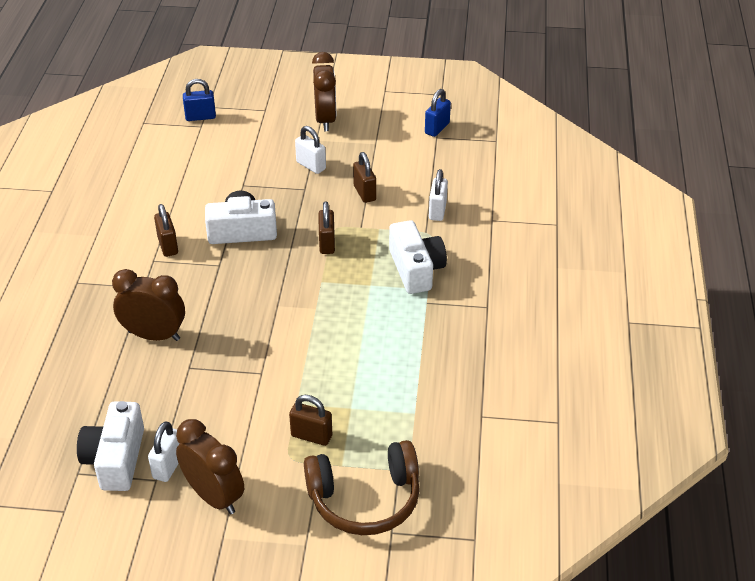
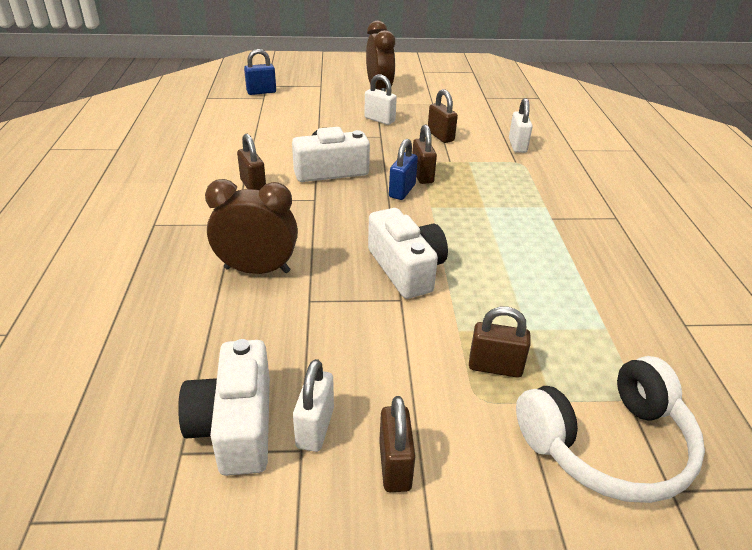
camera: 10 degrees left, 5 degrees down
(214, 496) = (395, 466): brown clock -> brown padlock
(365, 499) = (607, 444): brown headphones -> white headphones
(416, 269) = (524, 191): white camera -> white camera (406, 269)
(437, 128) = (482, 92): blue padlock -> blue padlock (402, 191)

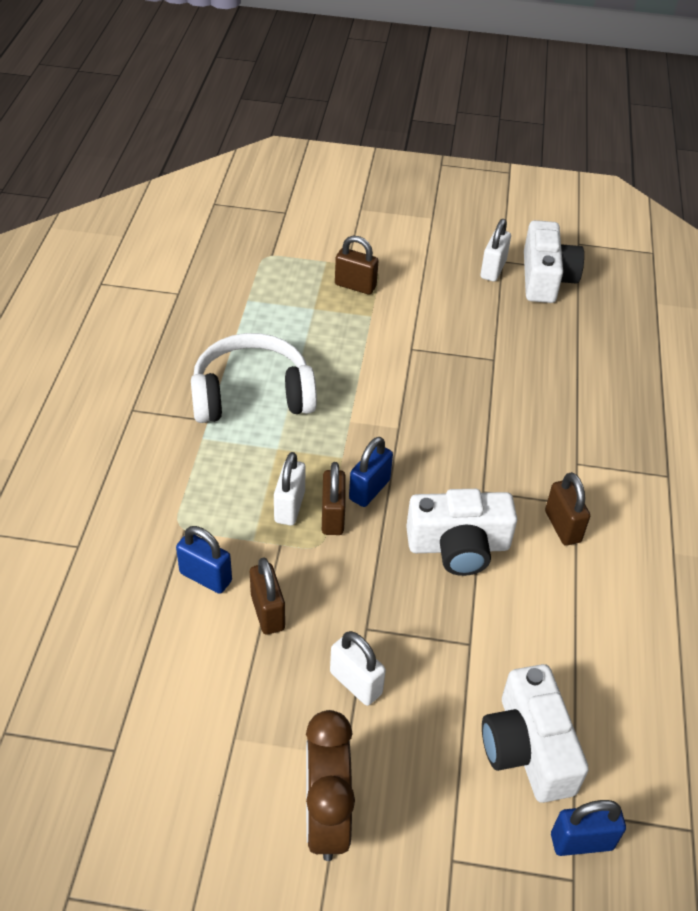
camera: 170 degrees left, 10 degrees up
(257, 270) = (544, 397): brown clock -> none
(395, 466) = (445, 245): brown padlock -> none
(406, 269) = (397, 377): white camera -> white camera (528, 748)
(486, 145) = (205, 577): none -> blue padlock
(517, 146) = (157, 568): white padlock -> white padlock (289, 507)
(607, 444) = (306, 235): white headphones -> white headphones (252, 395)

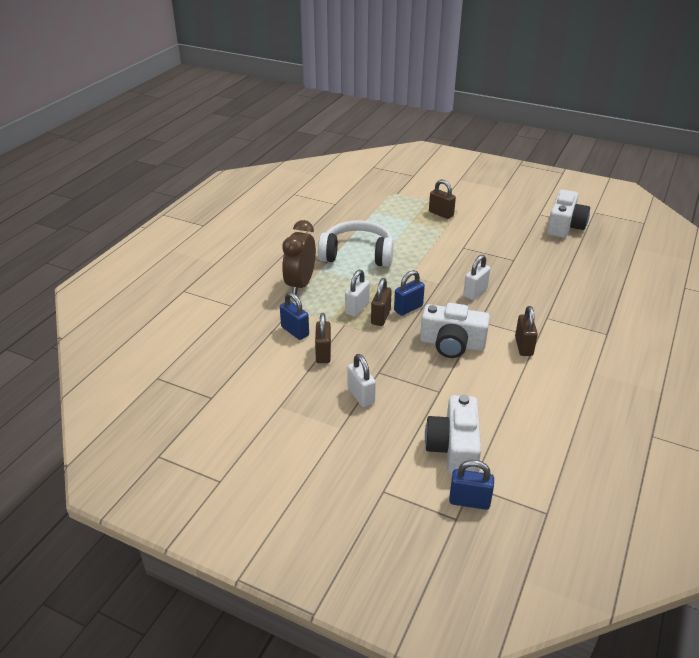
camera: 20 degrees right, 10 degrees down
(326, 817) = (316, 453): brown clock -> brown clock (300, 284)
(493, 270) = (531, 217): white padlock -> white padlock (475, 292)

